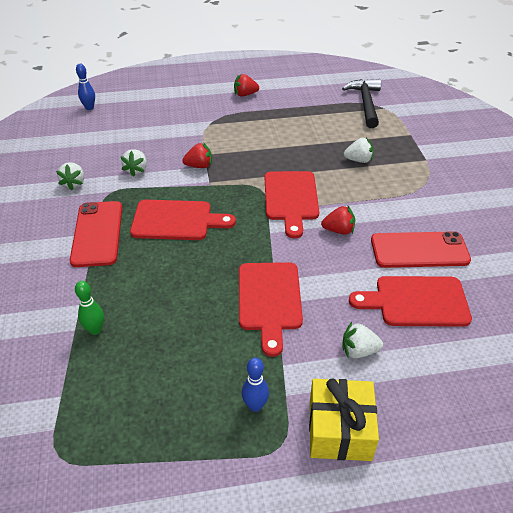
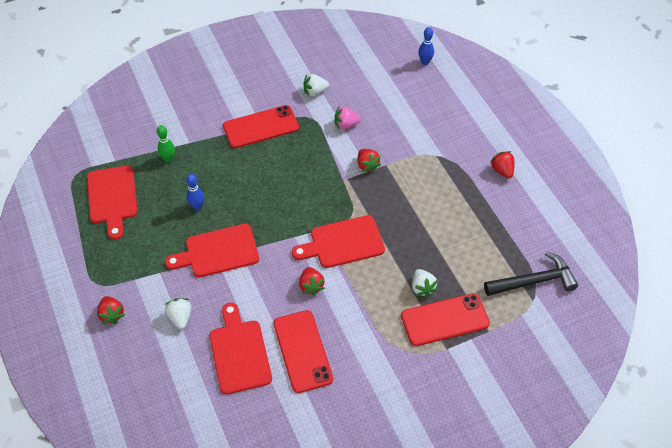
camera: 75 degrees right, 10 degrees up
(136, 170) = (346, 125): white strawberry -> pink strawberry
(176, 220) = (290, 170): red cutting board -> red cutting board (112, 198)
(255, 406) = (123, 263): blue bowling pin -> blue bowling pin (197, 206)
(340, 430) = (112, 314): yellow gift -> red strawberry
(395, 154) = (444, 320): none -> red phone

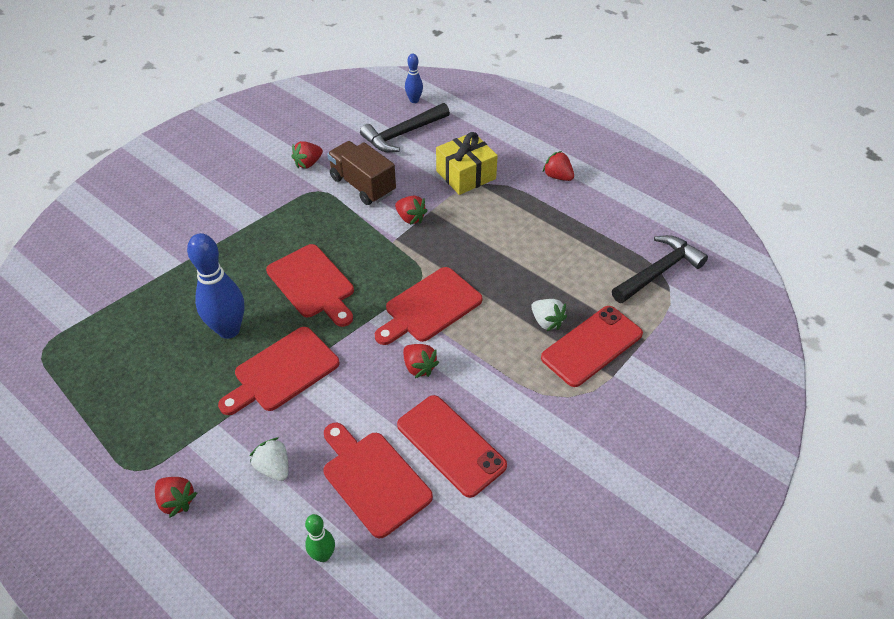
camera: 25 degrees left, 5 degrees down
(112, 198) = (109, 358): red cutting board -> red cutting board (312, 284)
(168, 159) = (163, 289): green bowling pin -> green bowling pin (323, 555)
(197, 206) = (229, 330): blue bowling pin -> blue bowling pin, size x1.93
(261, 127) = (263, 218): red phone -> none
(315, 92) = (308, 163): white strawberry -> red strawberry
(346, 125) = (362, 185): pink strawberry -> brown truck
(399, 90) = (403, 134): none -> black hammer
(429, 143) = (466, 175): none -> yellow gift

